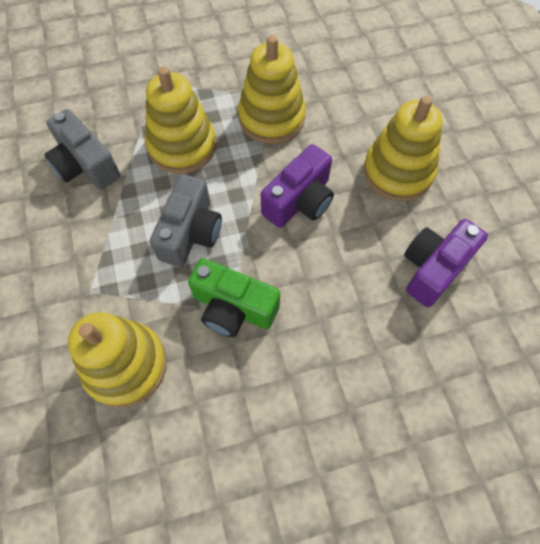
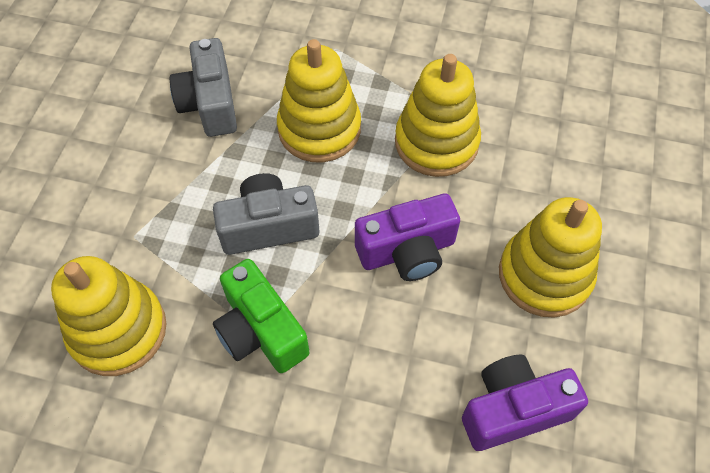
camera: 30 degrees right, 5 degrees down
(190, 233) = (268, 227): grey camera -> grey camera turned 150 degrees counterclockwise

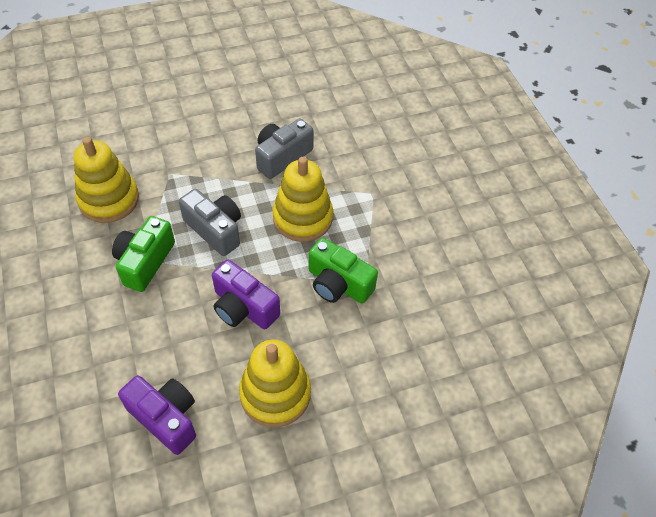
camera: 55 degrees right, 5 degrees down
(436, 142) = (338, 284): yellow stacking toy -> green camera

